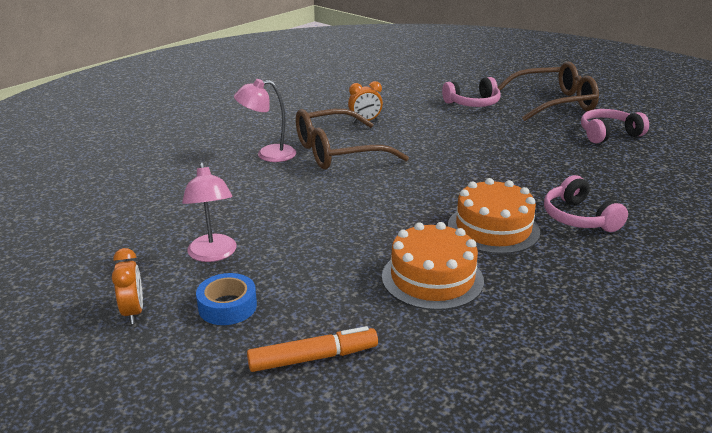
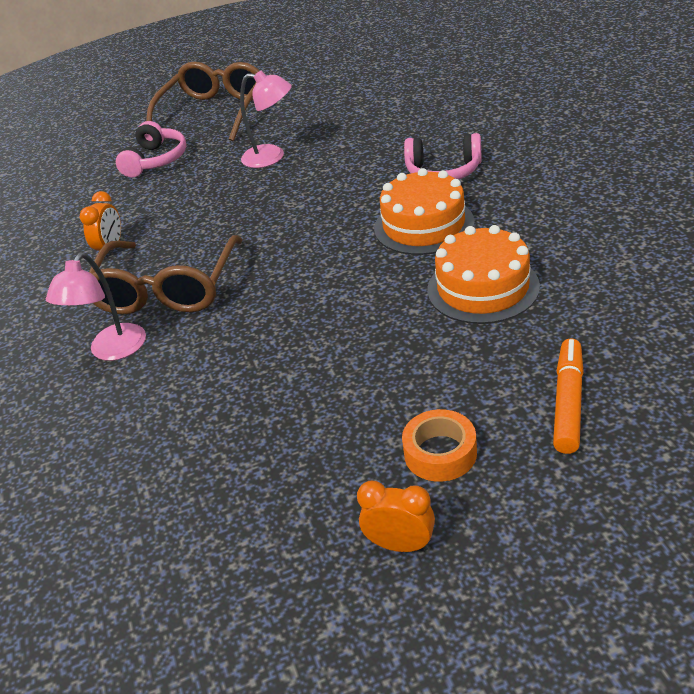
camera: 55 degrees left, 10 degrees up
(213, 255) = (322, 447): pink lamp -> pink lamp (272, 157)
(227, 306) = (440, 453): blue tape -> orange tape
(608, 134) = (310, 105): pink headphones -> none

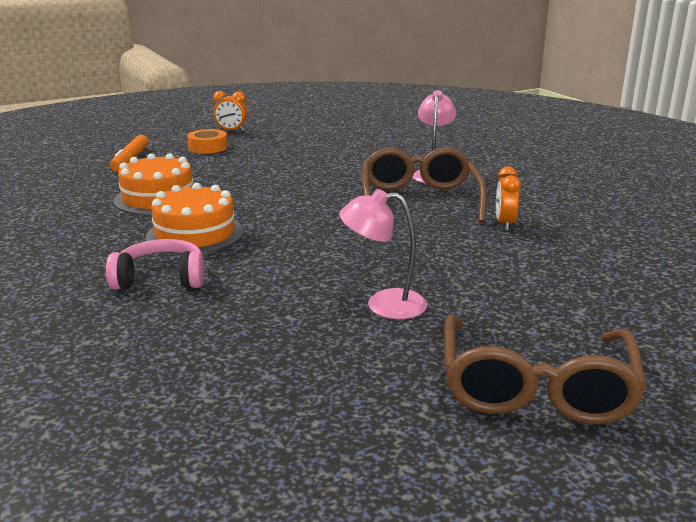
camera: 165 degrees right, 15 degrees down
(156, 160) = (554, 307): pink headphones -> none

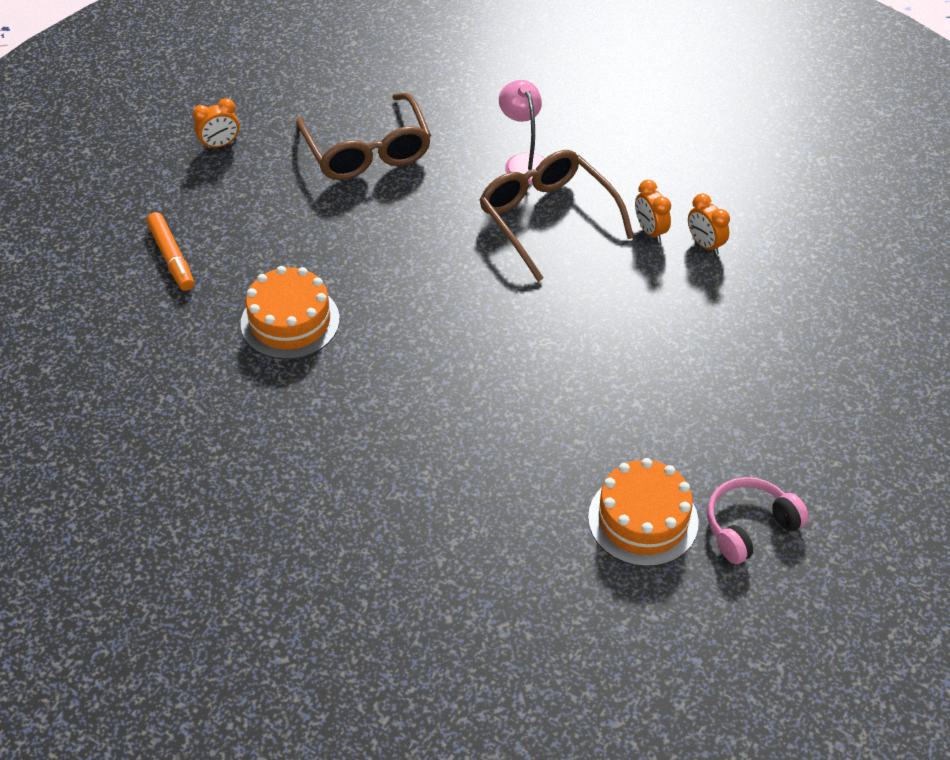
camera: 30 degrees left, 25 degrees up
(161, 279) = (429, 442): pink headphones -> pink headphones (749, 526)
(195, 234) = (391, 365): orange cake -> orange cake (643, 519)
(208, 147) = (233, 195): orange tape -> none
(383, 304) = (636, 393): pink lamp -> none
(535, 388) = (799, 438): brown glasses -> brown glasses (367, 151)
(551, 241) = (705, 244): none -> orange clock

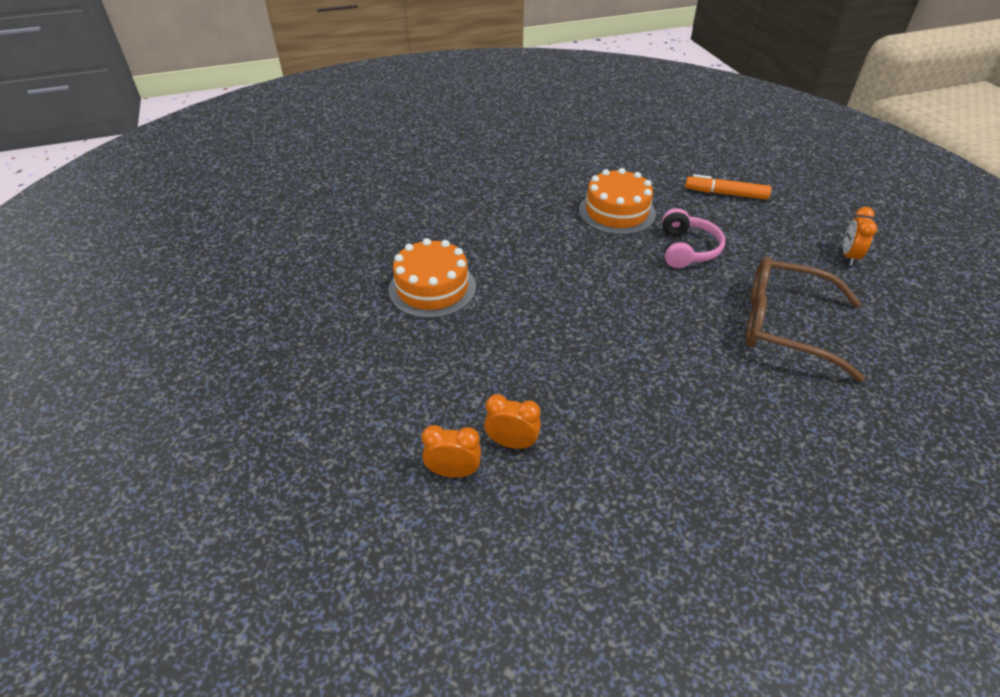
camera: 130 degrees right, 5 degrees down
(524, 162) = (690, 415): pink lamp -> none
(547, 218) = (597, 384): brown glasses -> none
(643, 519) = (291, 262): orange cake -> orange cake (432, 288)
(749, 526) = (217, 300): pink headphones -> pink headphones (687, 249)

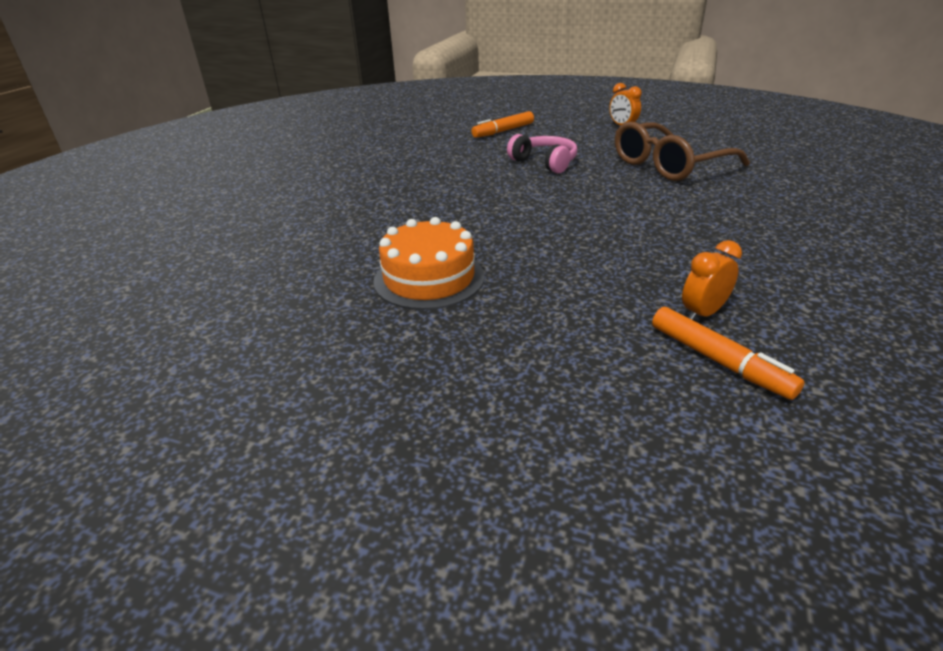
camera: 50 degrees left, 10 degrees down
(453, 472) = (718, 361): orange clock -> orange marker
(616, 212) = (460, 167): orange cake -> none

